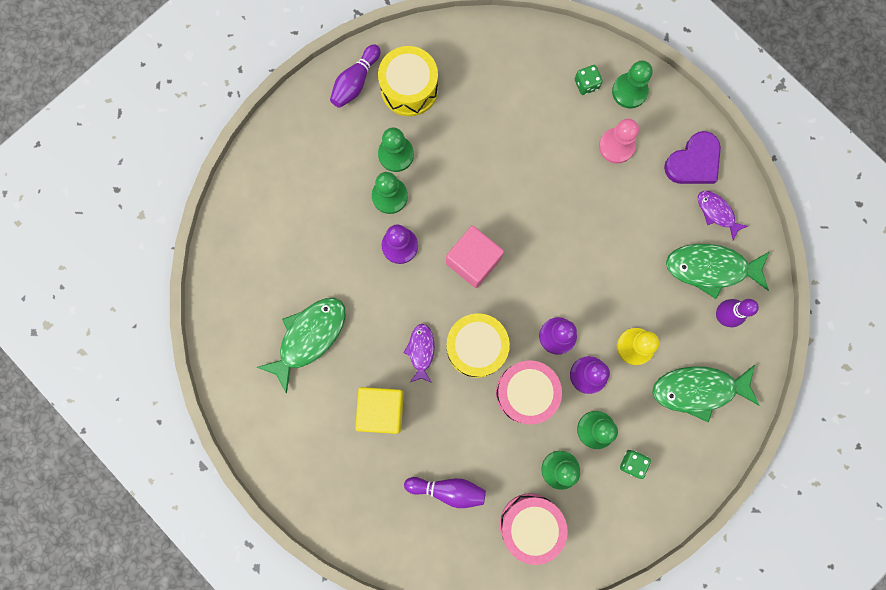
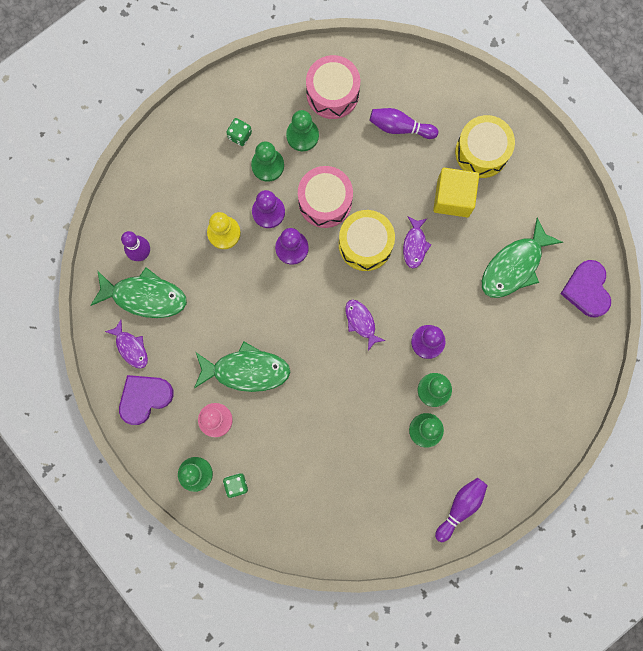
camera: 175 degrees left, 0 degrees up
(228, 317) = (587, 290): none -> purple heart
(409, 88) = (408, 496): yellow drum -> yellow drum (481, 152)
(473, 261) = (361, 322): pink cube -> purple fish
(698, 390) = (173, 191): green fish -> green fish (246, 370)

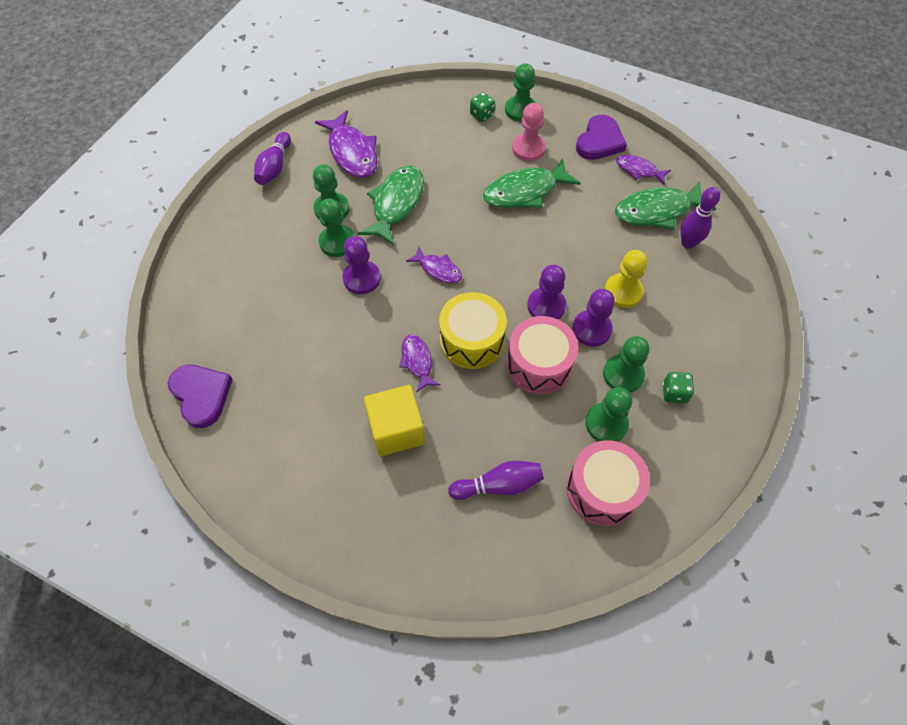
camera: 155 degrees right, 20 degrees down
(382, 492) = (352, 152): none -> purple fish
(481, 152) = (384, 499): yellow drum -> none
(514, 266) = (295, 386): green fish -> green fish (396, 204)

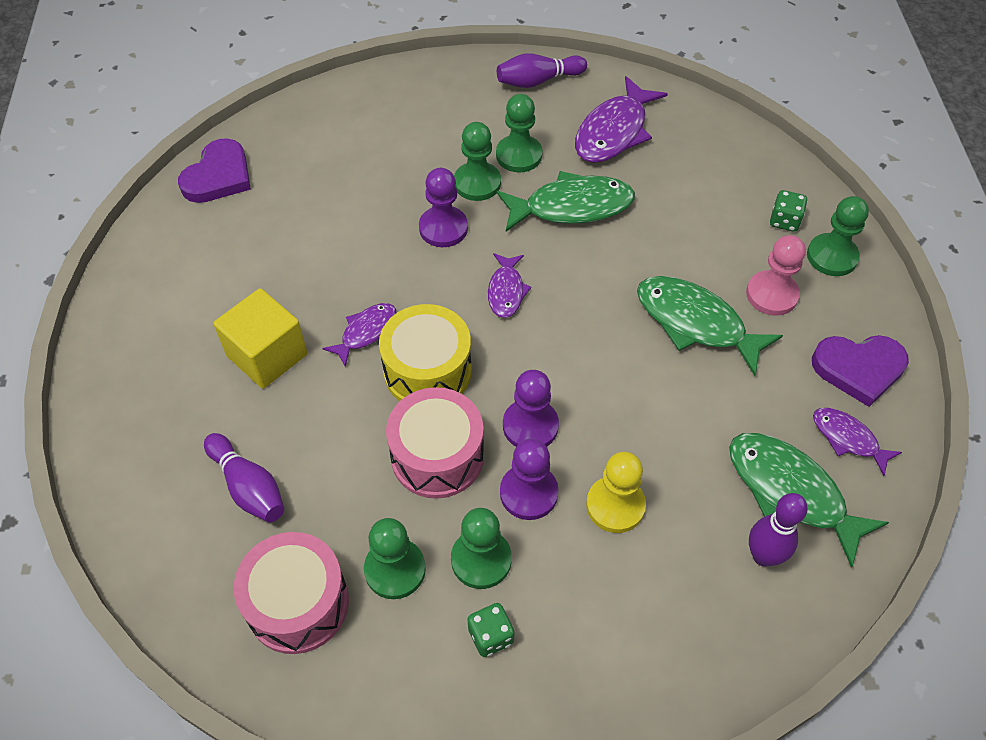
camera: 60 degrees right, 5 degrees down
(639, 170) = (848, 439): purple fish -> purple fish turned 45 degrees counterclockwise

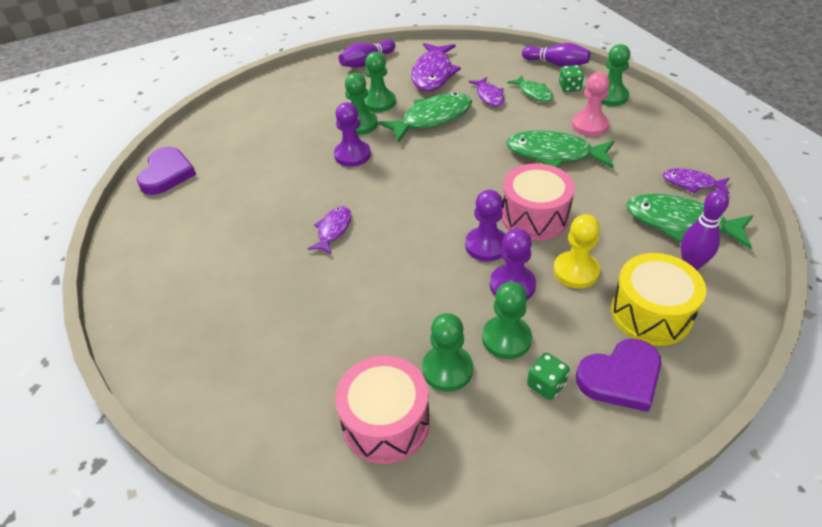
camera: 20 degrees left, 10 degrees down
(248, 487) = (299, 358): purple bowling pin -> purple bowling pin (557, 64)
(267, 355) = (265, 268): yellow cube -> none
(427, 371) = (393, 238): yellow drum -> yellow drum (651, 313)
(437, 456) = (432, 286): pink drum -> pink drum (534, 216)
(506, 291) = (418, 176): purple fish -> purple fish (489, 96)
(729, 213) = (533, 93): none -> green fish
(859, 369) = (669, 146): purple heart -> purple heart (620, 377)

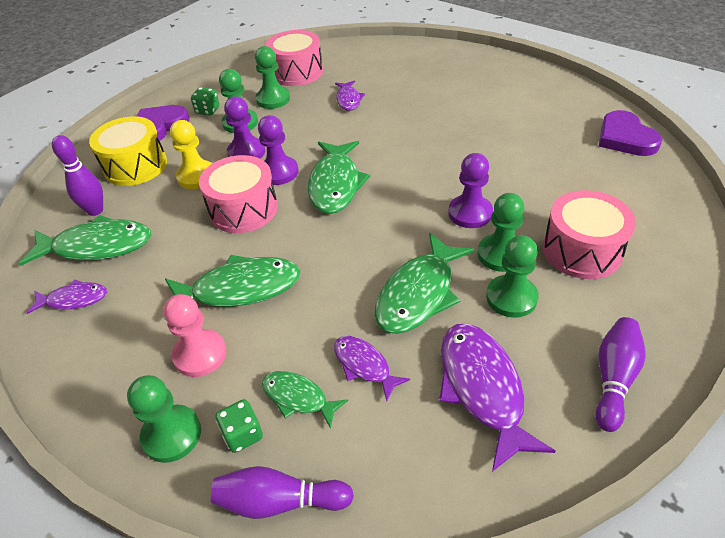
camera: 155 degrees right, 0 degrees up
(309, 112) = (582, 250): none -> pink drum
(333, 230) = (418, 144): purple fish -> purple fish (348, 100)
(439, 213) = (335, 184): none -> green fish

